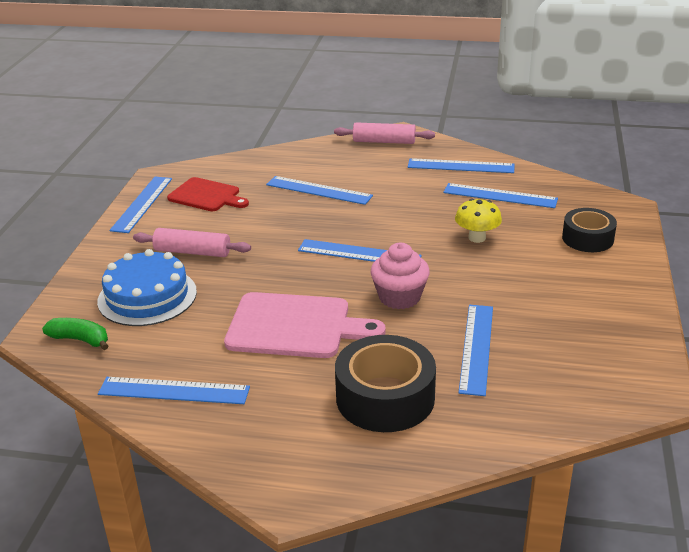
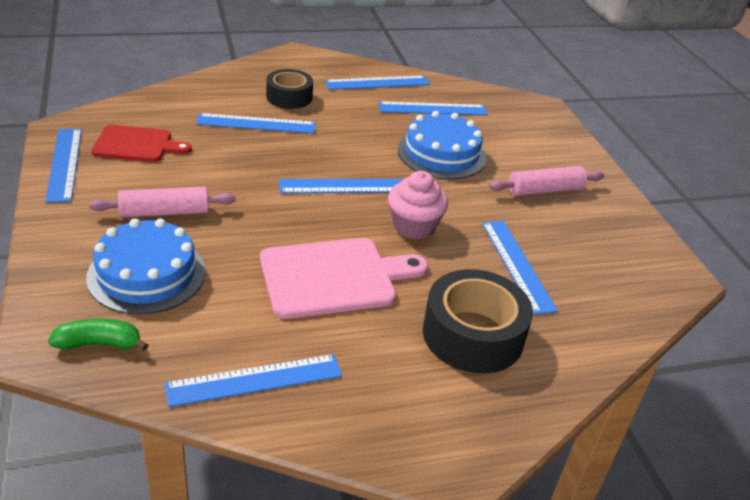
camera: 30 degrees left, 5 degrees up
(384, 141) = (287, 64): pink rolling pin -> pink rolling pin (545, 190)
(477, 238) = (441, 154): yellow mushroom -> blue cake
(587, 238) = (534, 141): black tape -> black tape (289, 97)

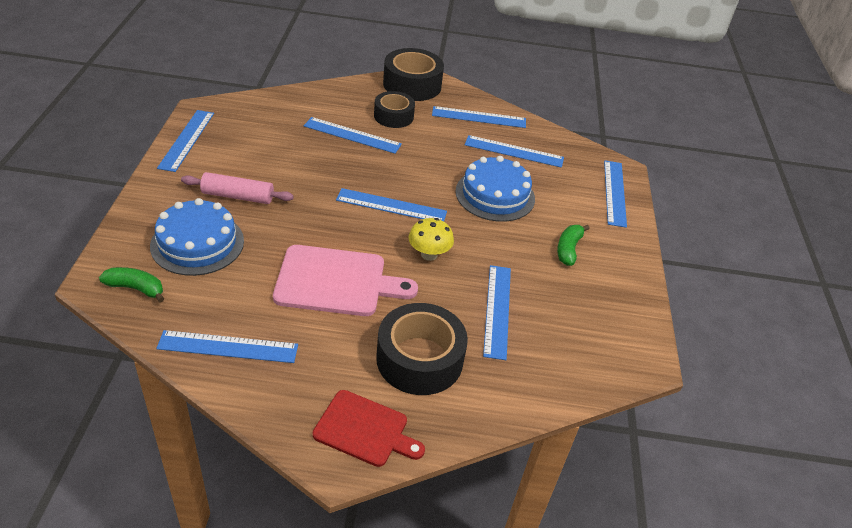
camera: 20 degrees right, 5 degrees up
(136, 145) = (248, 135): red cutting board -> red cutting board (364, 430)
(289, 63) = (412, 85): none -> black tape
(414, 226) = (429, 254): pink cupcake -> yellow mushroom
(545, 190) = (568, 249): pink rolling pin -> green banana
(551, 129) = (614, 192): none -> blue ruler

